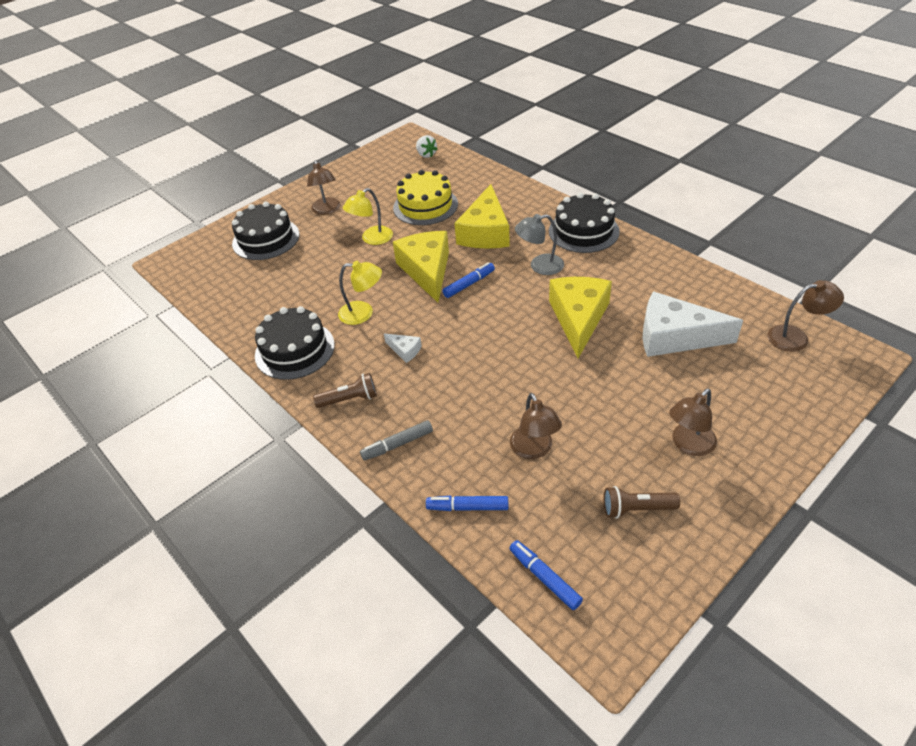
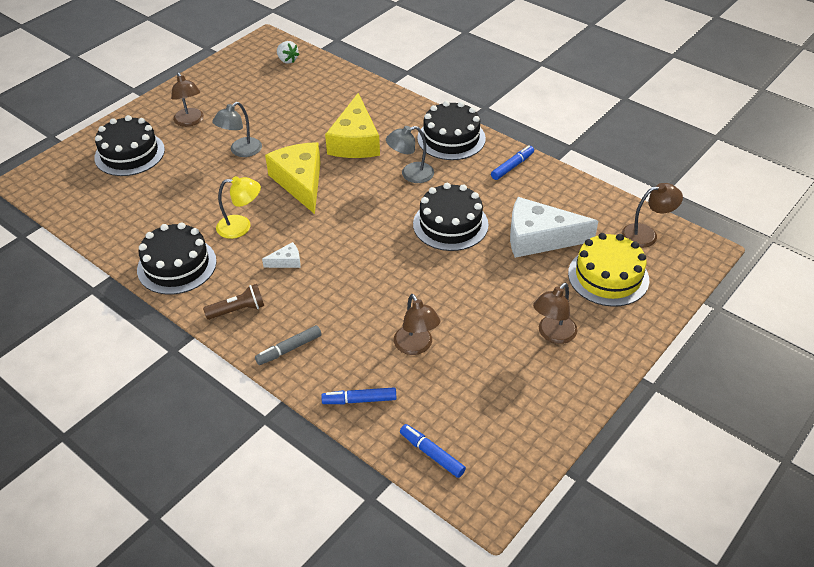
camera: 10 degrees left, 0 degrees up
(372, 239) = (241, 151): yellow lamp -> grey lamp
(405, 350) = (286, 261): white cheese -> white cheese turned 45 degrees counterclockwise
(425, 206) = (292, 115): yellow cake -> yellow cake (608, 276)
(469, 284) = (343, 194): blue marker -> blue marker (512, 166)
(578, 318) = (450, 224): yellow cheese -> black cake
(636, 509) = (509, 392): brown flashlight -> none

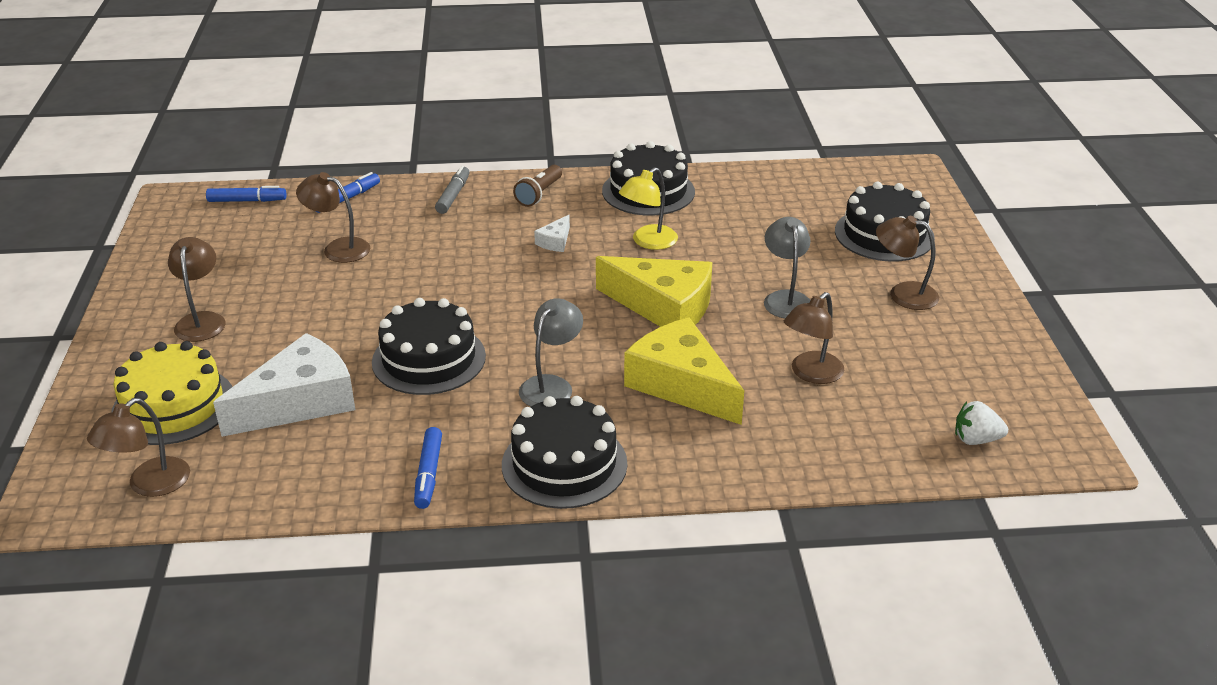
camera: 135 degrees right, 10 degrees down
(297, 114) = (811, 374): none -> brown lamp

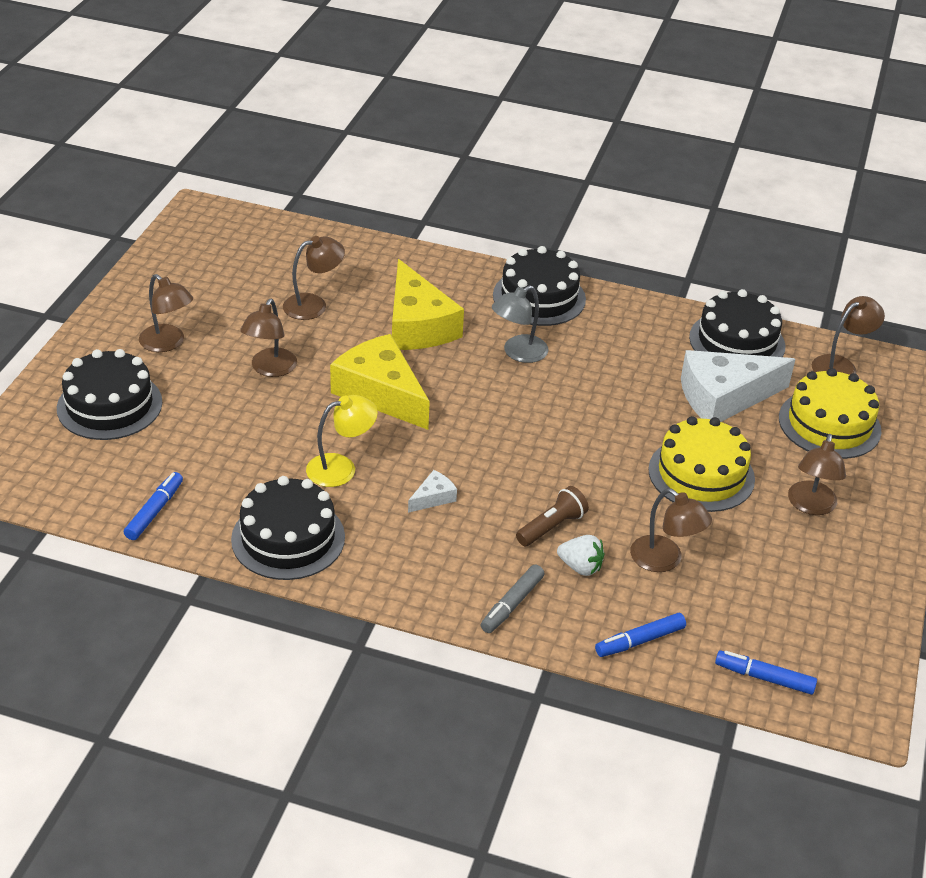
camera: 160 degrees left, 5 degrees up
(315, 319) = (701, 474): none -> yellow cake
(428, 474) = (637, 317): blue marker -> blue marker (155, 511)
(429, 359) = (608, 404): black cake -> black cake (737, 342)
(539, 194) = (412, 574): brown flashlight -> brown flashlight (551, 527)
(785, 299) = (270, 369): grey lamp -> brown lamp
(976, 439) = (249, 234): white strawberry -> white strawberry (580, 567)

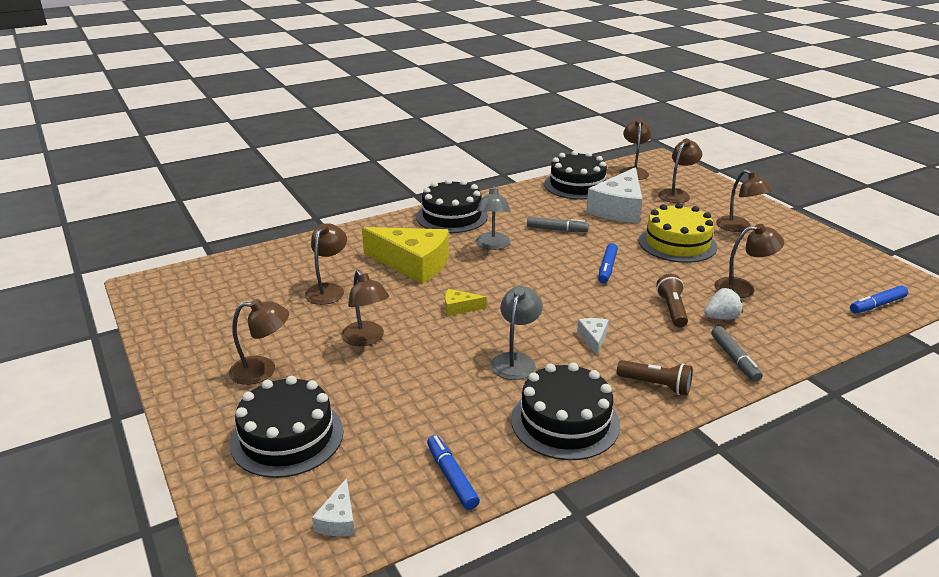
camera: 45 degrees left, 10 degrees down
(56, 481) = (338, 519): none -> white cheese
(341, 468) = (515, 360): yellow lamp -> grey lamp
(381, 393) = (459, 308): yellow cheese -> yellow cheese, size x0.43
(404, 570) = (656, 385): none -> brown flashlight
(610, 377) = (557, 229): none -> grey marker
(639, 641) = (811, 329): blue marker -> blue marker (607, 268)
(829, 424) = (677, 194): yellow cake -> brown lamp

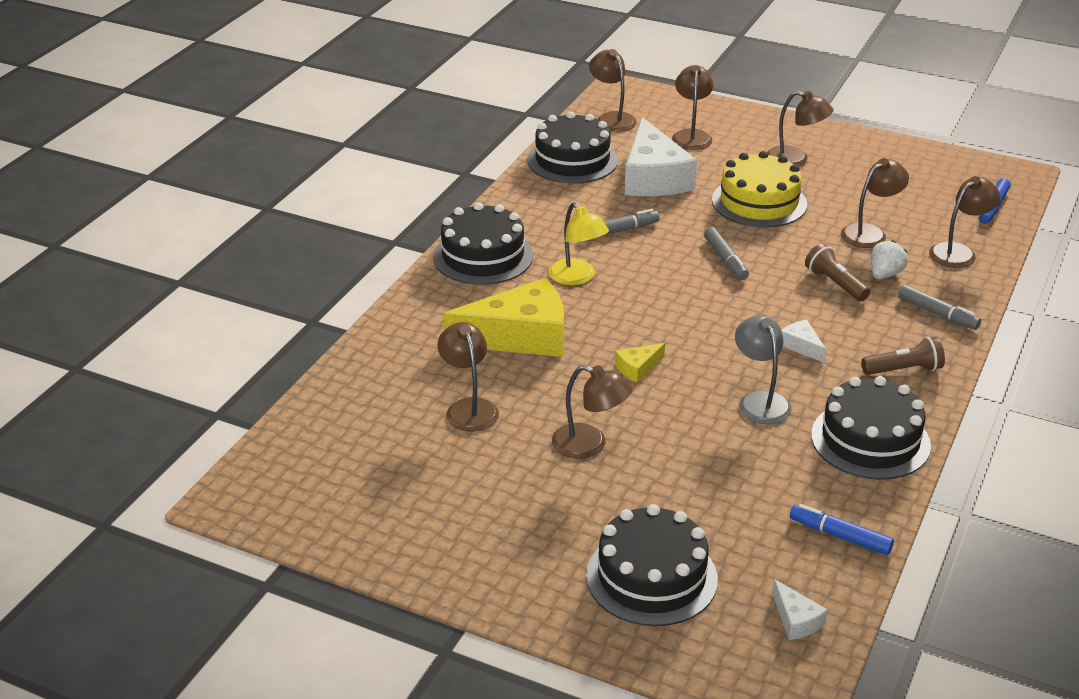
camera: 35 degrees left, 5 degrees up
(263, 370) = (530, 527): brown lamp -> brown lamp (958, 252)
(492, 245) = (577, 278): grey lamp -> yellow lamp
(607, 268) = (725, 260): blue marker -> grey marker

